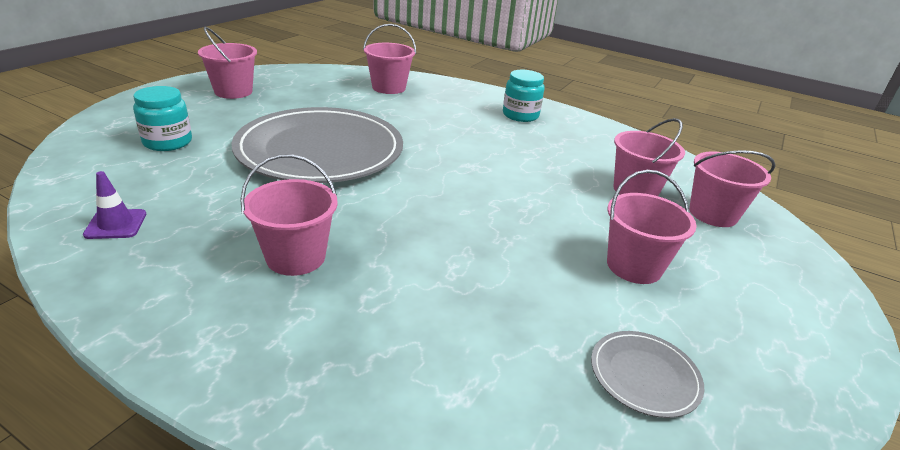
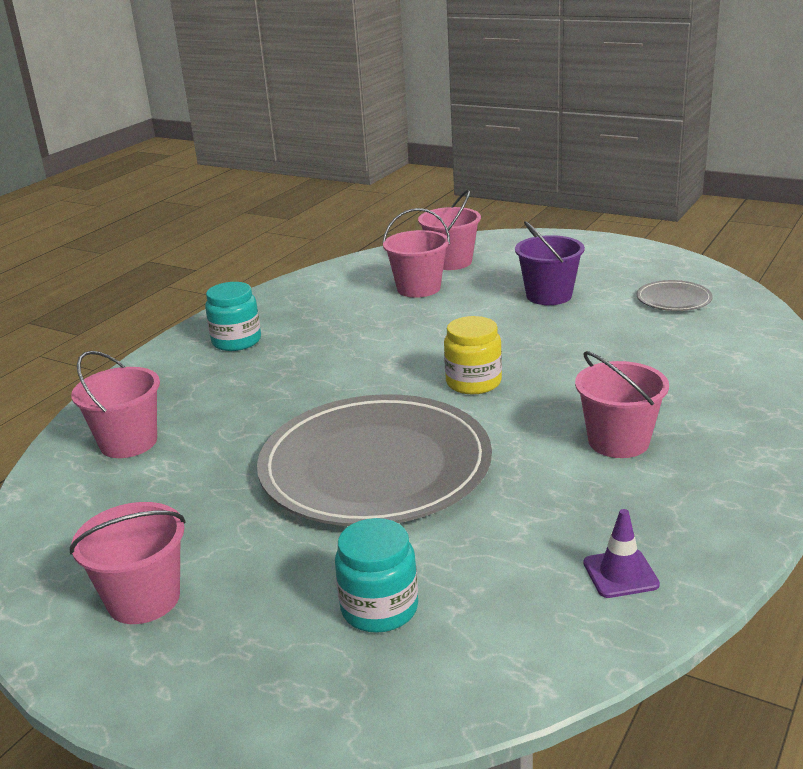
camera: 85 degrees left, 5 degrees down
(432, 198) = (473, 382): none -> yellow jar
(634, 266) = (549, 295): pink bucket -> purple bucket

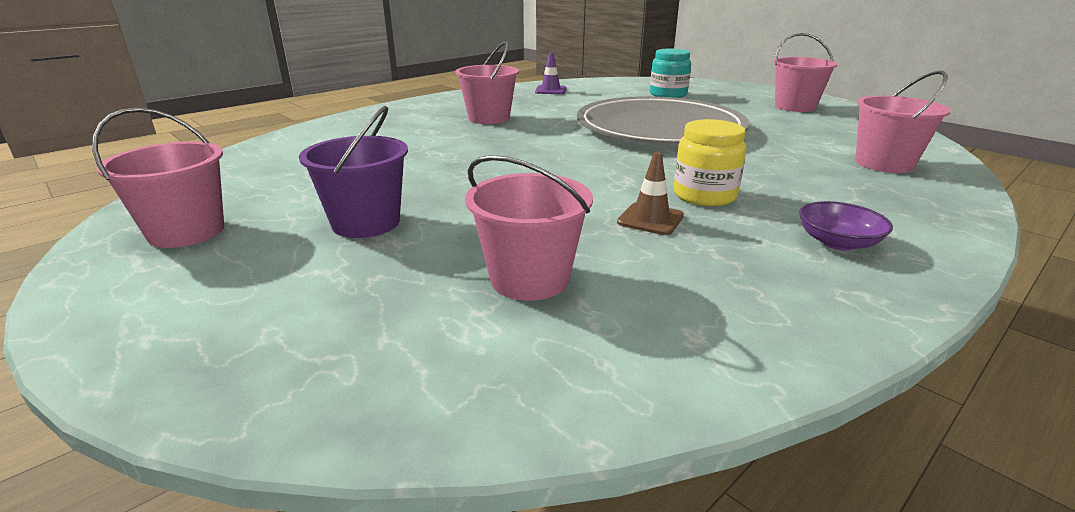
camera: 165 degrees left, 0 degrees up
(236, 341) = (837, 242): turquoise jar -> purple bowl
(361, 334) = (650, 219): none -> brown traffic cone
(451, 262) = (416, 335): pink bucket -> pink bucket (186, 232)
(473, 382) = (553, 157): yellow jar -> yellow jar (704, 195)
(673, 299) = (251, 190): grey plate -> none

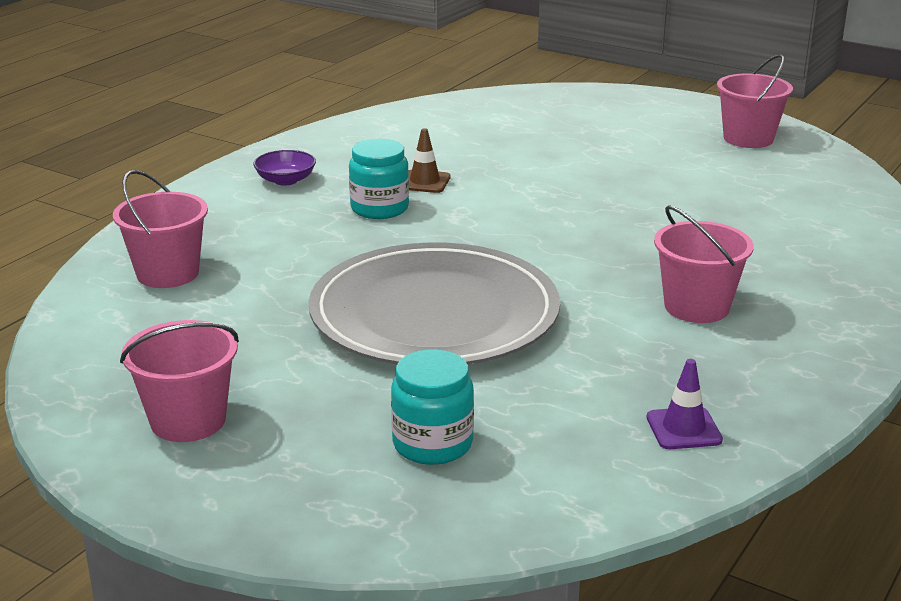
camera: 165 degrees right, 0 degrees up
(366, 223) = (637, 156): purple bucket -> none
(529, 278) = (491, 139): pink bucket -> none
(704, 195) = (379, 208): yellow jar -> turquoise jar

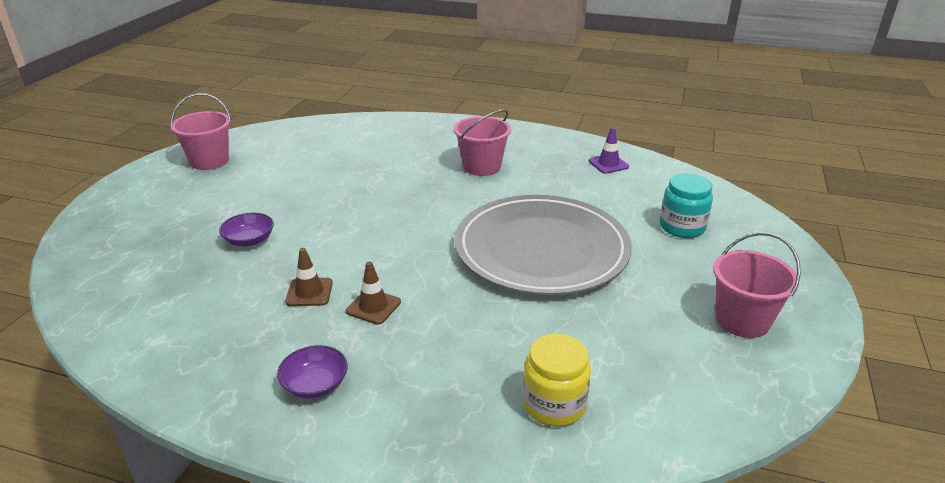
camera: 105 degrees left, 5 degrees up
(168, 273) = (554, 405): pink bucket -> yellow jar
(379, 208) = (373, 307): turquoise jar -> brown traffic cone
(541, 158) = (249, 240): none -> purple bowl

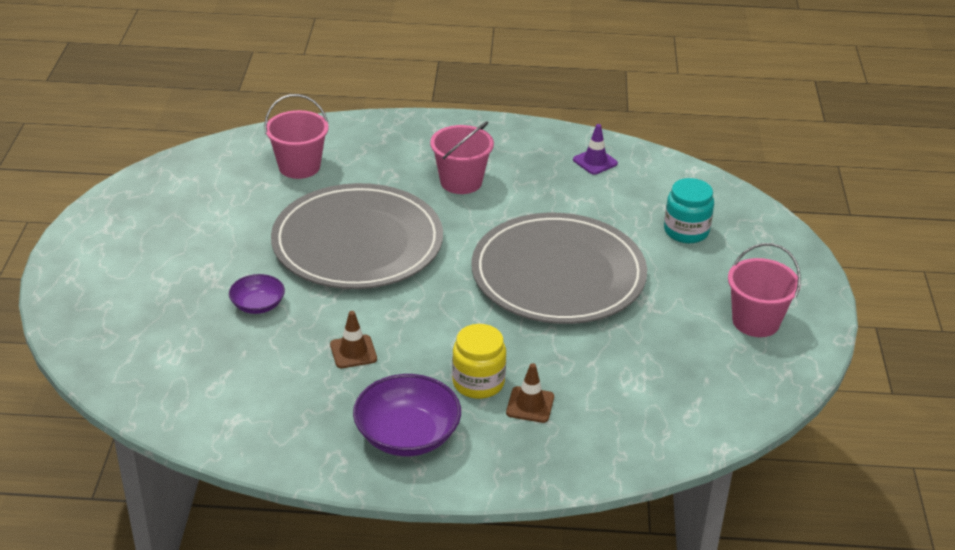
camera: 15 degrees left, 5 degrees up
(209, 161) = (145, 212): pink bucket -> pink bucket (299, 166)
(315, 384) = (407, 435): purple bowl -> purple bowl, size x1.75
(367, 202) = (357, 242): none -> grey plate
(373, 307) = (422, 357): brown traffic cone -> brown traffic cone (530, 405)
(554, 405) = (616, 419): yellow jar -> yellow jar (478, 382)

